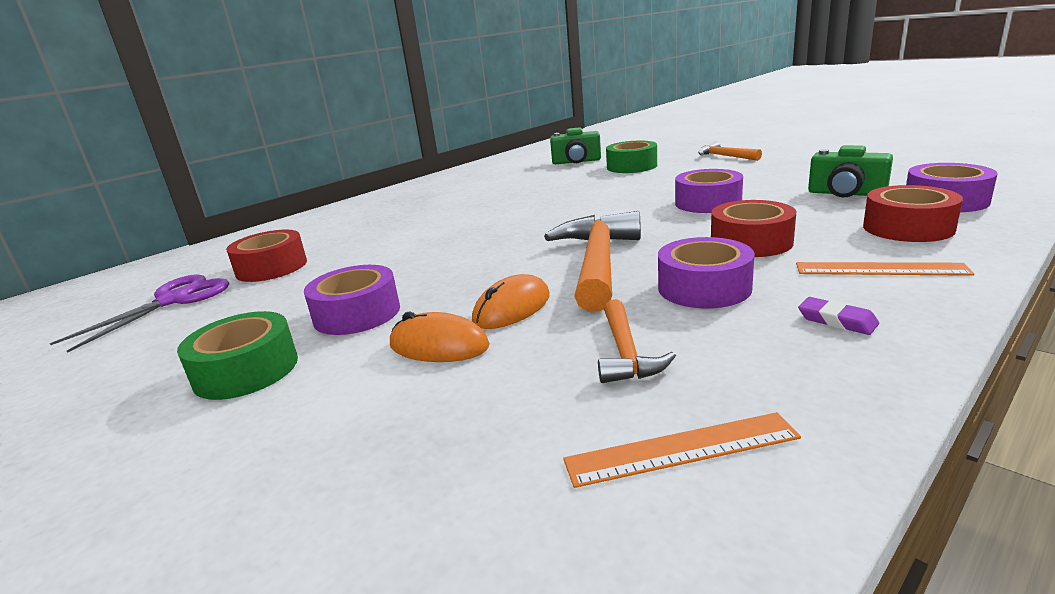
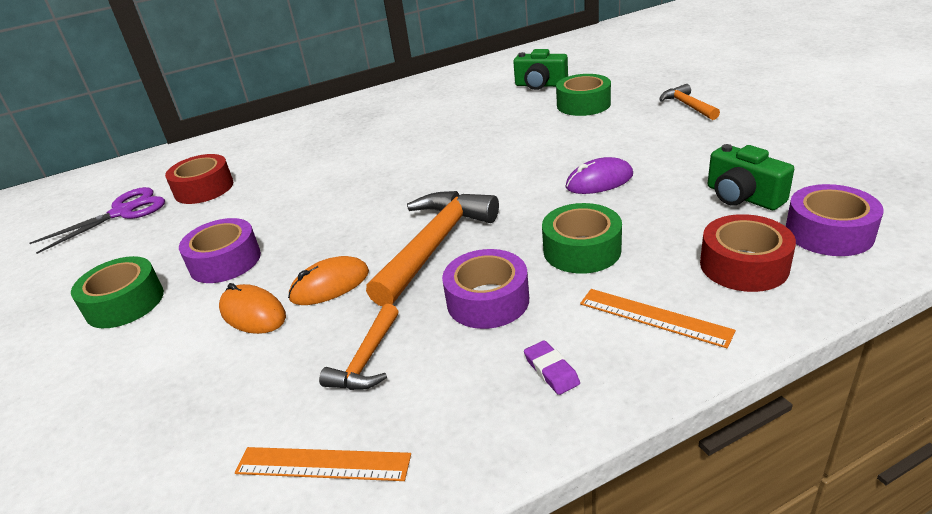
camera: 20 degrees right, 10 degrees up
(708, 203) = (599, 181): purple tape -> purple mouse
(751, 242) = (582, 250): red tape -> green tape

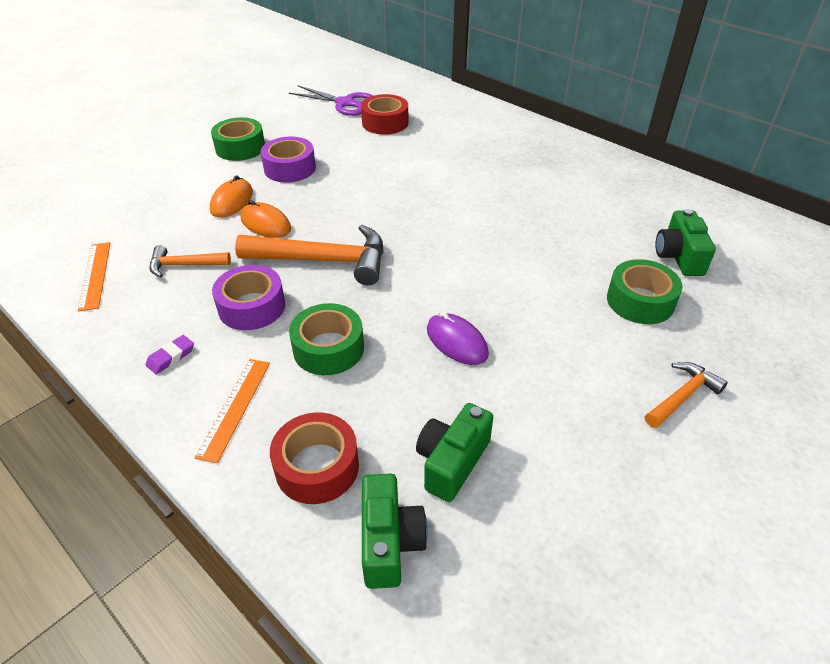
camera: 65 degrees right, 10 degrees up
(829, 233) = (389, 542): purple tape -> green camera

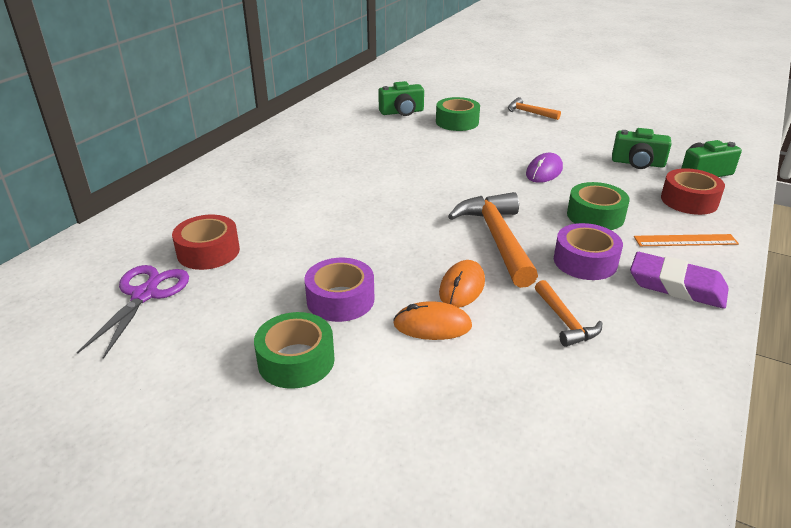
camera: 105 degrees left, 10 degrees down
(95, 275) = (633, 386): orange ruler -> none
(171, 357) = (677, 286): purple eraser -> purple eraser, size x2.15

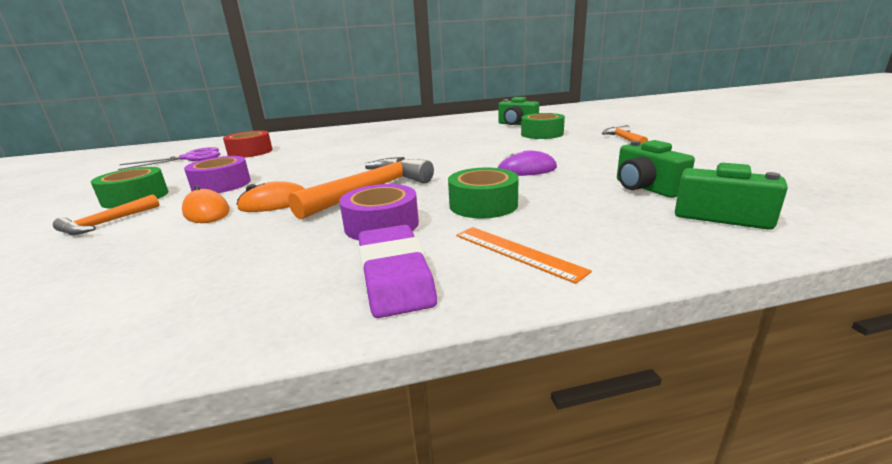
camera: 50 degrees right, 10 degrees down
(565, 321) = (254, 247): orange hammer -> orange hammer (107, 223)
(689, 200) = (624, 228): red tape -> none

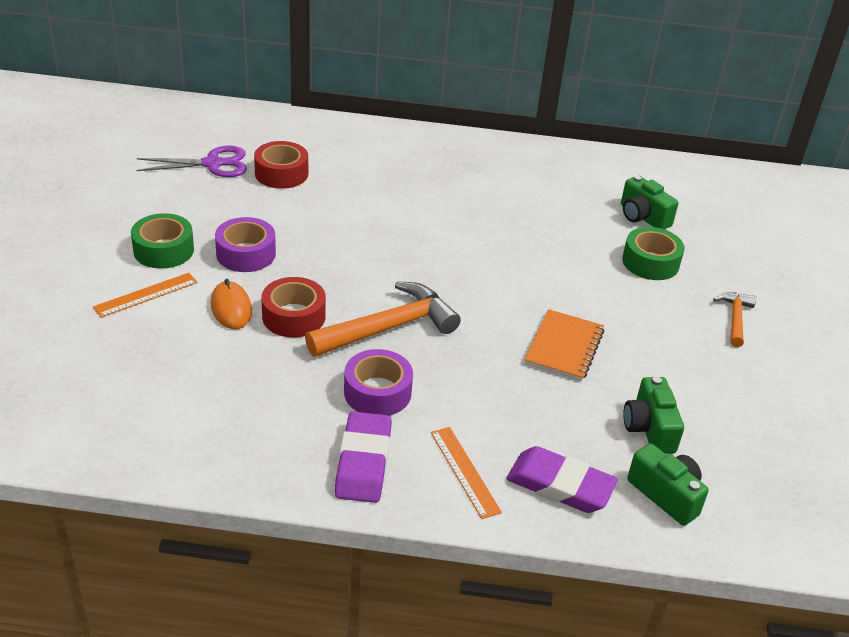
camera: 15 degrees right, 15 degrees up
(107, 223) = (146, 295): orange hammer -> orange ruler
(275, 203) = (293, 316): orange mouse -> red tape
(483, 204) = (480, 395): green tape -> none
(526, 170) = (564, 347): purple mouse -> orange notebook
(622, 236) = (560, 485): none -> purple eraser

